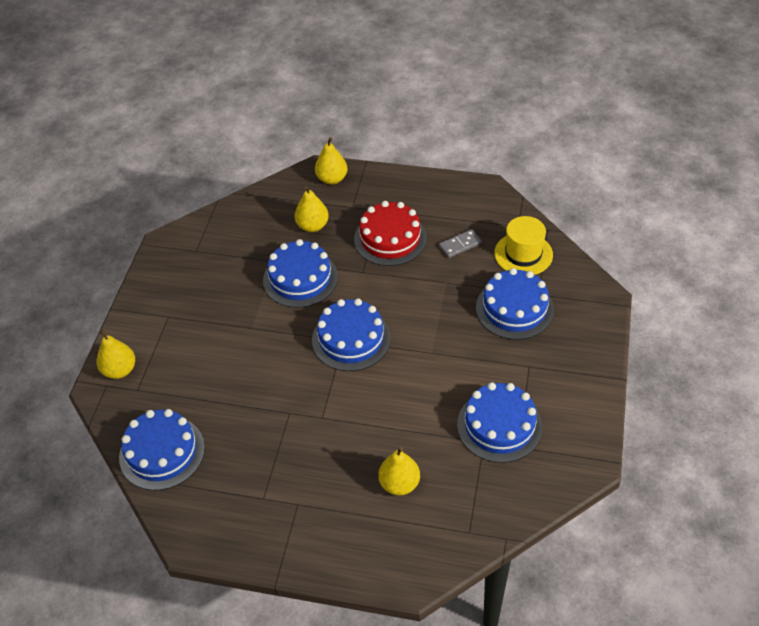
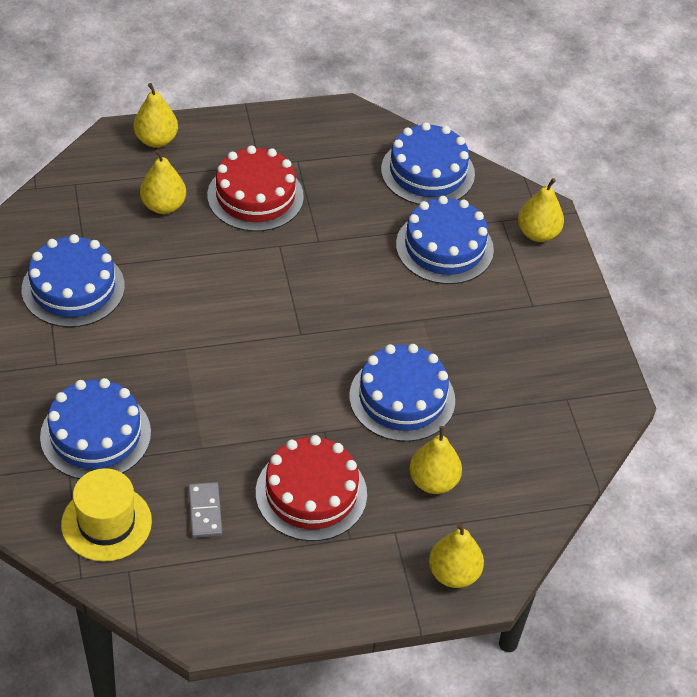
camera: 150 degrees right, 0 degrees up
(318, 471) = (255, 196): none -> red cake
(351, 339) = (292, 338): blue cake -> blue cake (444, 247)
(378, 562) = (156, 140): none -> yellow pear
(460, 245) = (205, 511): grey domino -> grey domino turned 45 degrees counterclockwise

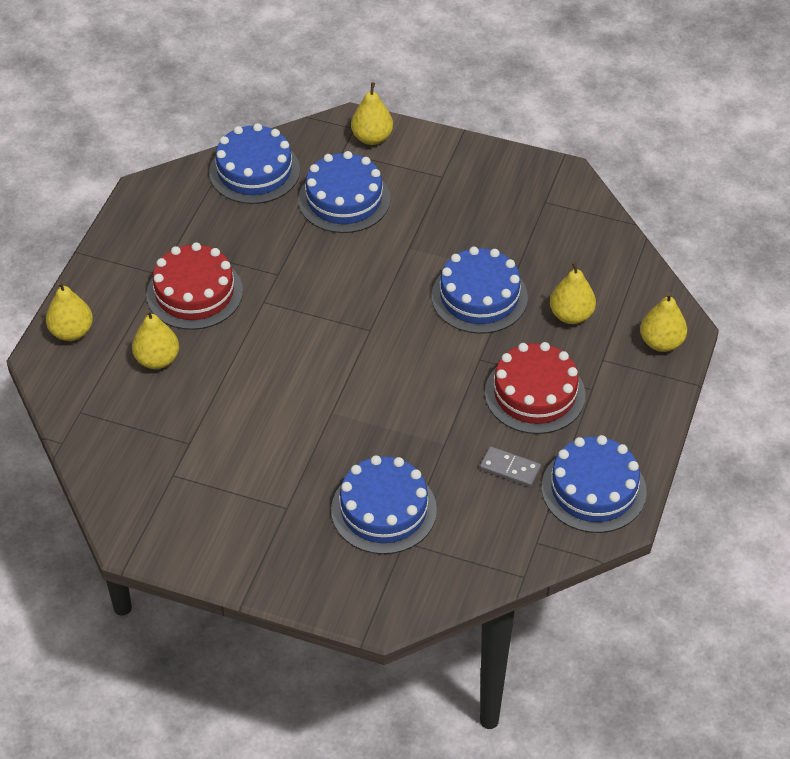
camera: 55 degrees left, 0 degrees up
(73, 288) = (207, 462): blue cake -> blue cake (593, 489)
(106, 523) = (480, 538): yellow hat -> none

